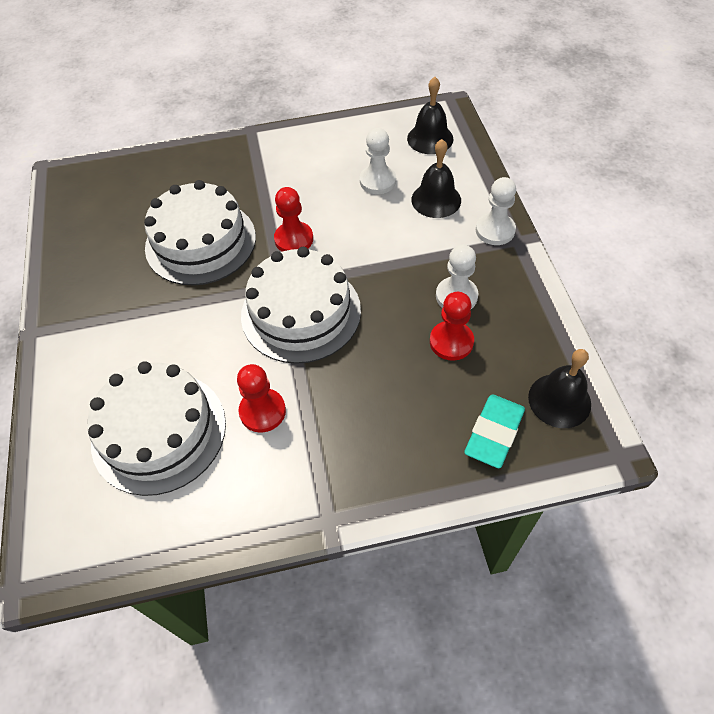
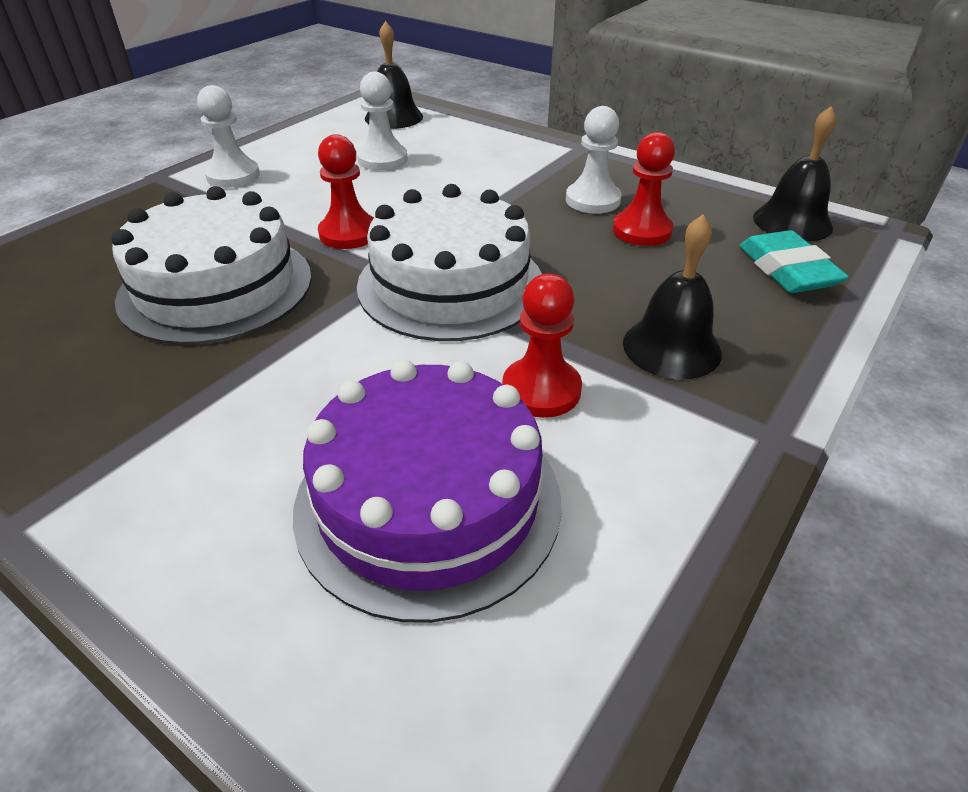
camera: 45 degrees left, 15 degrees down
(159, 431) = (428, 501): white cake -> purple cake
(436, 200) = (465, 150): black bell -> black bell (671, 347)
(495, 230) = (553, 148): white pawn -> white pawn (233, 176)

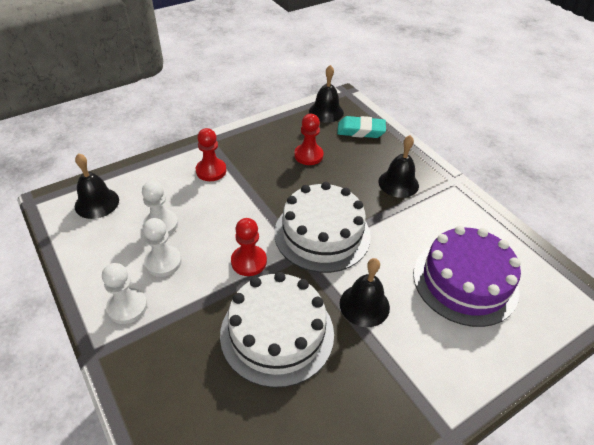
camera: 70 degrees left, 5 degrees up
(302, 362) = (364, 305): none -> black bell
(541, 390) = (412, 229): red pawn -> red pawn (211, 171)
(592, 200) = (270, 159): white pawn -> white pawn (163, 262)

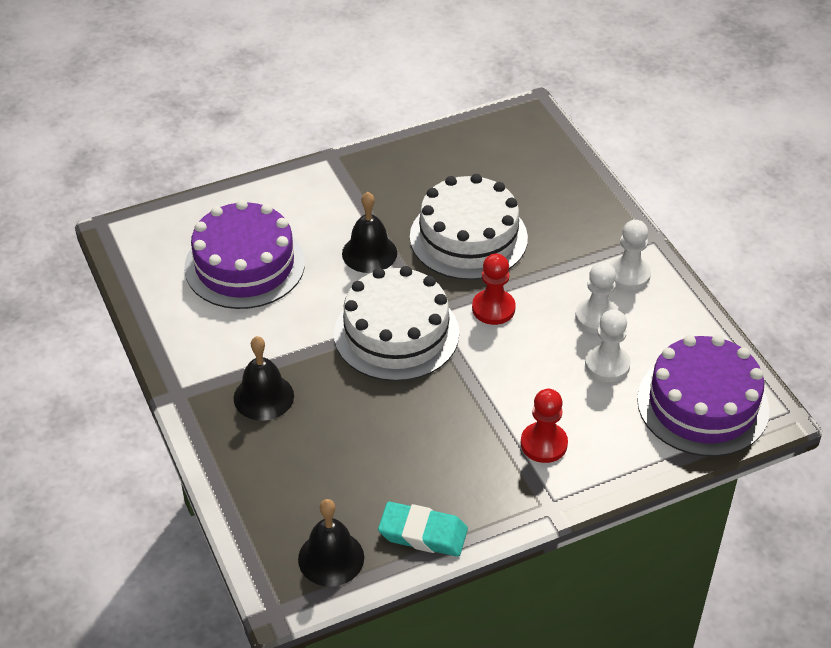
camera: 170 degrees left, 0 degrees up
(97, 203) = (702, 404): black bell -> purple cake
(308, 155) = (386, 459): red pawn -> none
(361, 131) = (282, 505): turquoise eraser -> turquoise eraser (423, 533)

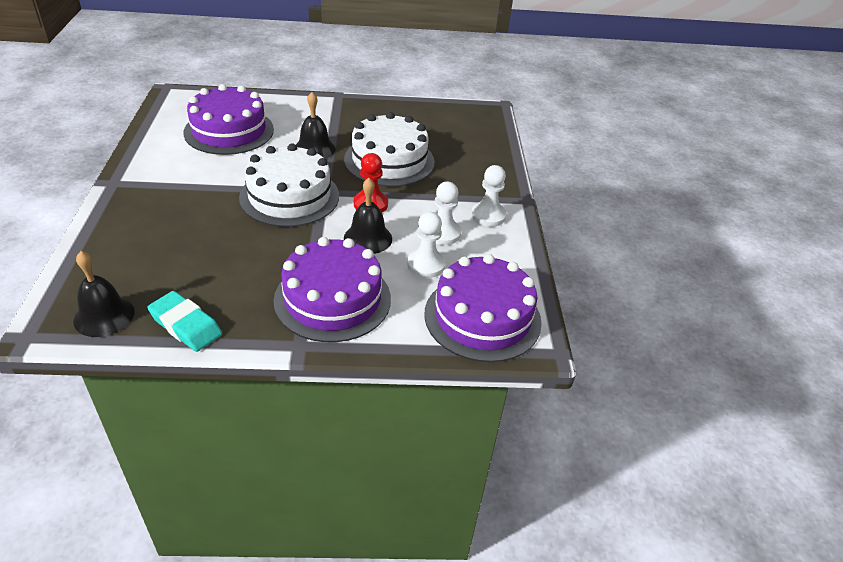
camera: 20 degrees right, 5 degrees down
(263, 397) = (165, 202): black bell -> black bell (368, 238)
(544, 444) = (332, 299): red pawn -> purple cake

